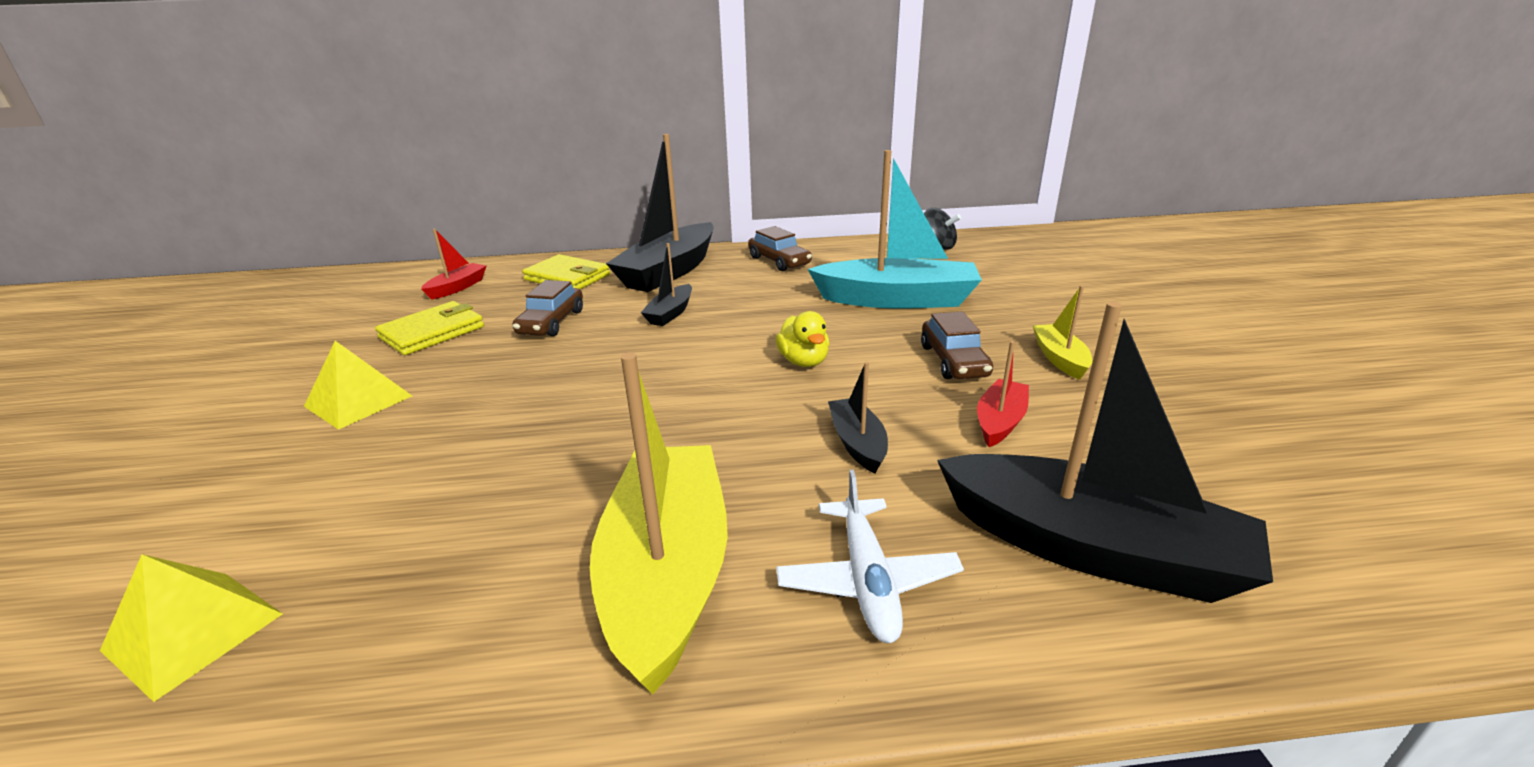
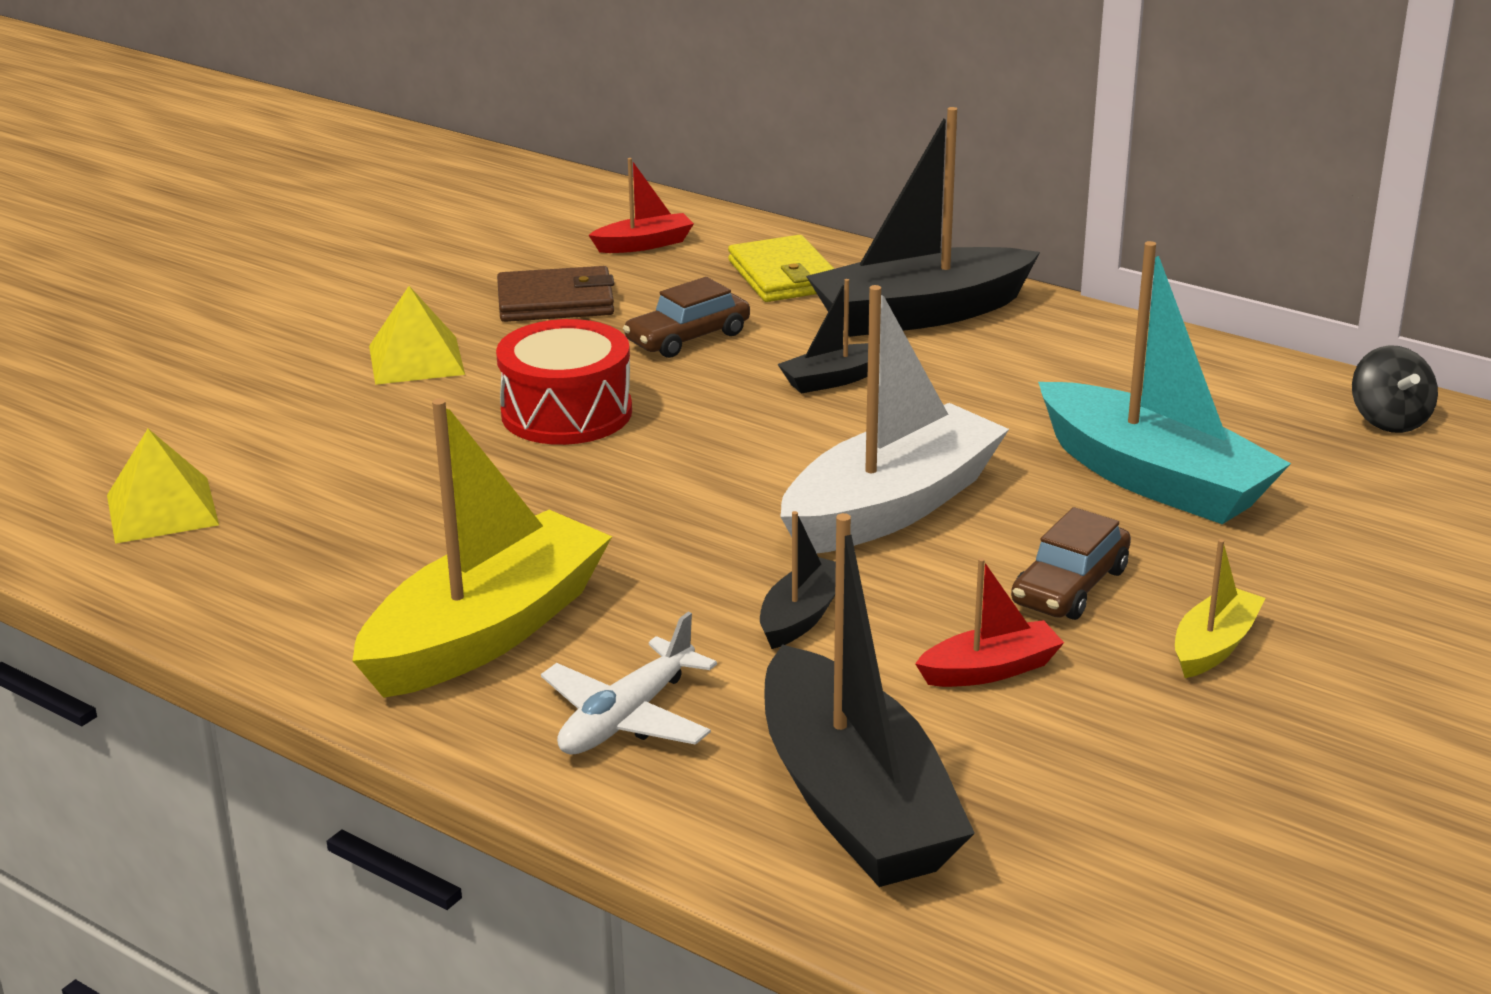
camera: 40 degrees right, 0 degrees up
(432, 332) = (556, 301): yellow wallet -> brown wallet
(524, 390) = (566, 413): none -> red drum
(779, 261) = (1093, 353): brown car -> none
(803, 361) = (891, 507): yellow duck -> white boat

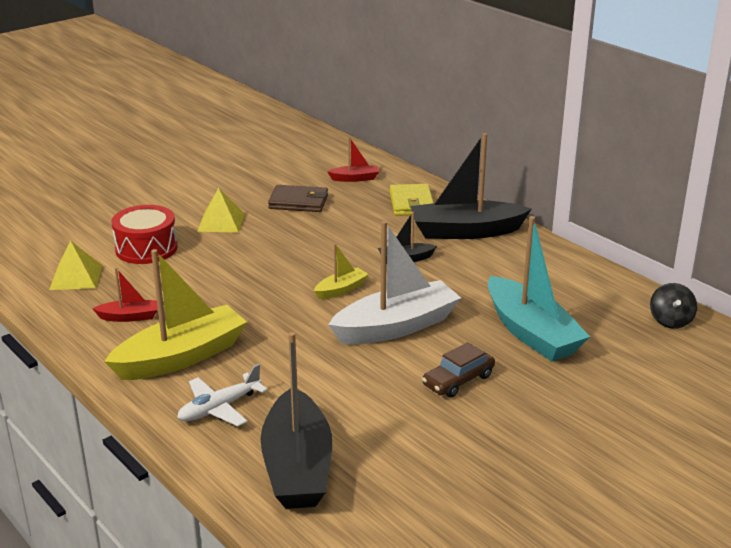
camera: 15 degrees right, 0 degrees up
(566, 413) = (273, 257): red drum -> red drum (146, 248)
(687, 338) = (349, 228): brown car -> none
(801, 616) = (324, 373): black boat -> none
(990, 670) = (396, 415): red boat -> red boat (129, 317)
(1214, 646) = (510, 422): yellow boat -> yellow boat (341, 290)

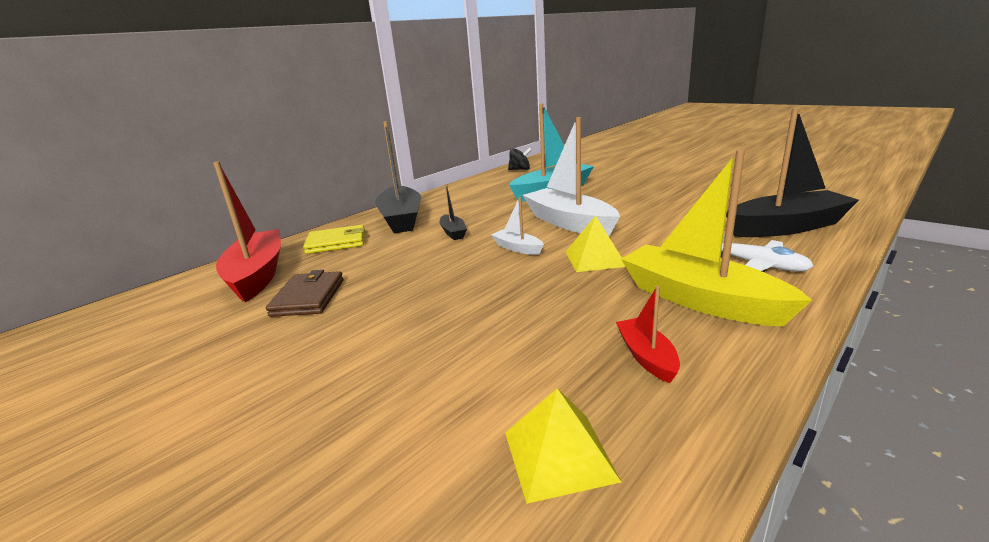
camera: 95 degrees left, 5 degrees down
(146, 248) = (438, 394): red drum -> none
(221, 222) = (353, 342): yellow pyramid -> yellow pyramid (595, 259)
(341, 290) = (517, 248): yellow boat -> white boat
(355, 178) = (257, 275): red boat -> red boat, size x2.11
(458, 380) = (626, 201): brown car -> none

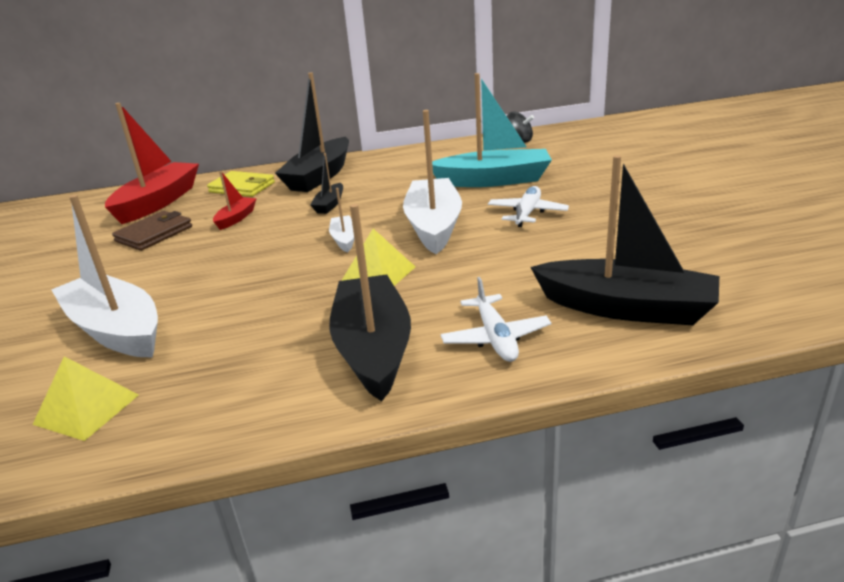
camera: 35 degrees right, 5 degrees up
(438, 380) = (116, 330): none -> white boat
(616, 201) = (527, 213): none -> white plane
(647, 357) = (244, 375): red boat -> red boat (236, 218)
(700, 300) = (373, 349): yellow boat -> black boat

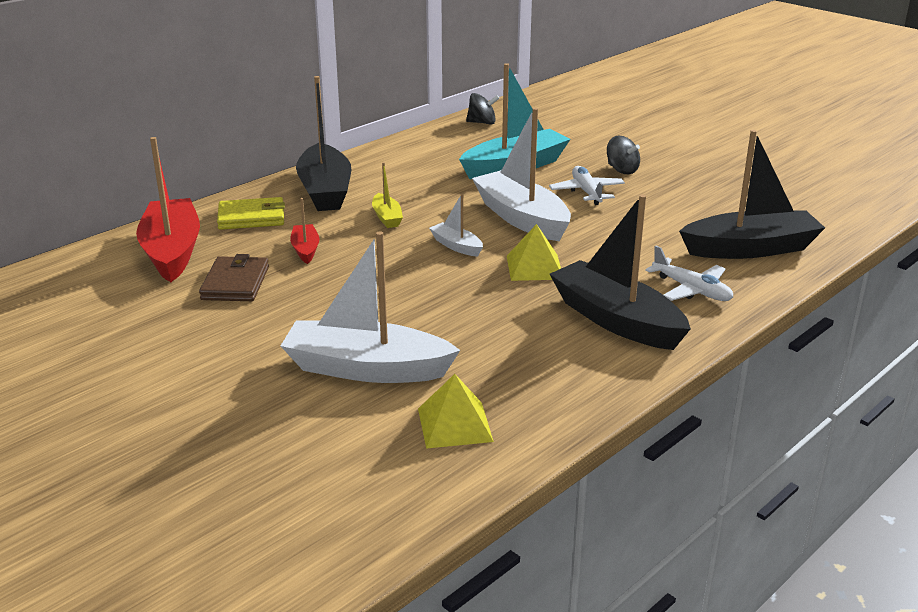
camera: 35 degrees left, 0 degrees up
(330, 204) = (387, 217): black boat -> yellow boat
(591, 198) = (622, 170): none -> black spinning top

